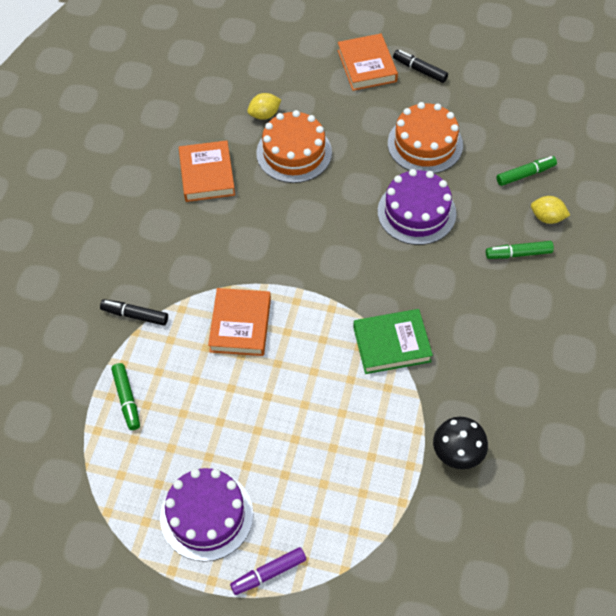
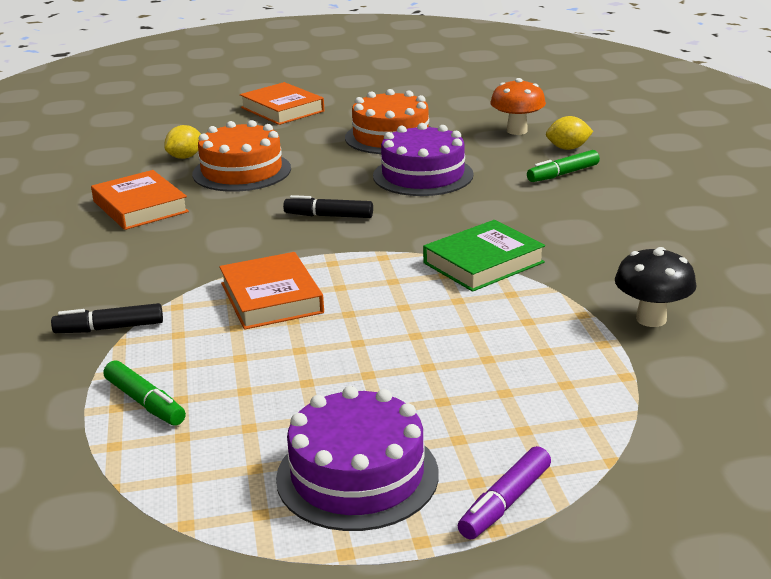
camera: 25 degrees left, 30 degrees down
(419, 70) = (343, 101): black marker -> black marker (328, 216)
(525, 174) = (517, 131): green marker -> orange mushroom

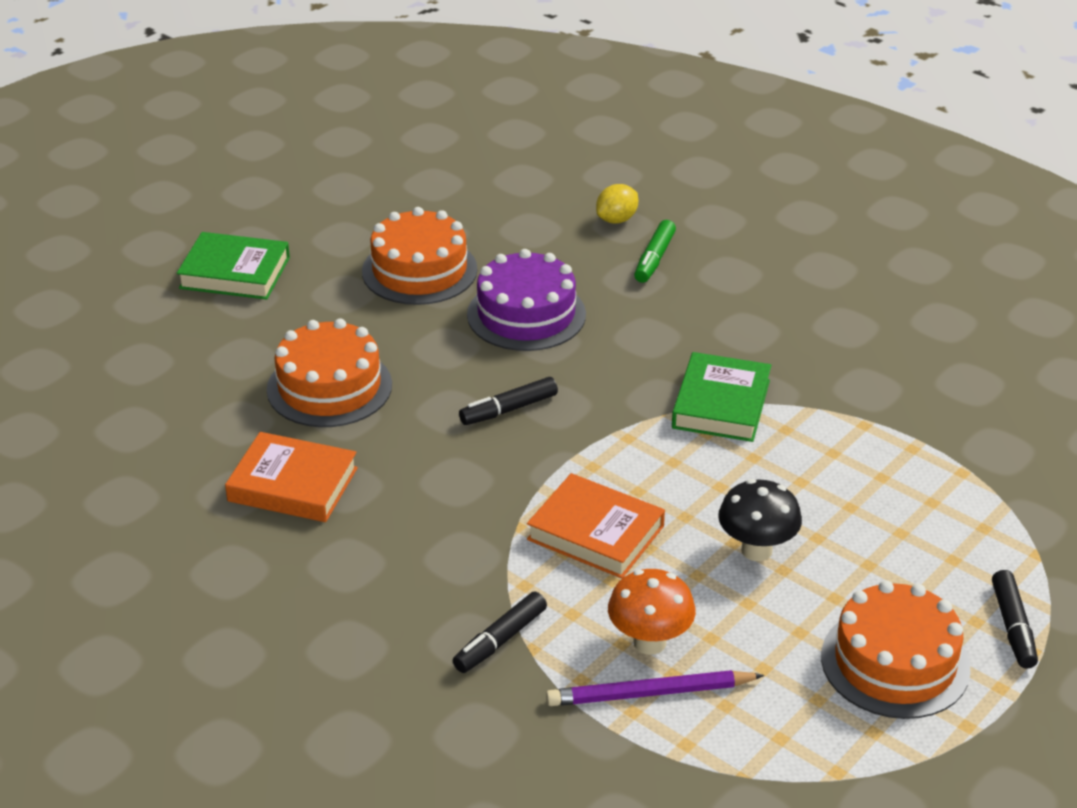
camera: 40 degrees left, 10 degrees up
(145, 403) = (650, 693): green marker -> purple pencil
(185, 157) = (231, 393): yellow lemon -> none
(282, 109) = (235, 273): orange book -> green book
(357, 475) = (895, 662): purple cake -> orange cake
(505, 503) = (1013, 627): purple marker -> black marker
(517, 131) = (537, 212): orange mushroom -> orange mushroom (649, 642)
(651, 319) = (917, 405): black mushroom -> black mushroom (756, 550)

